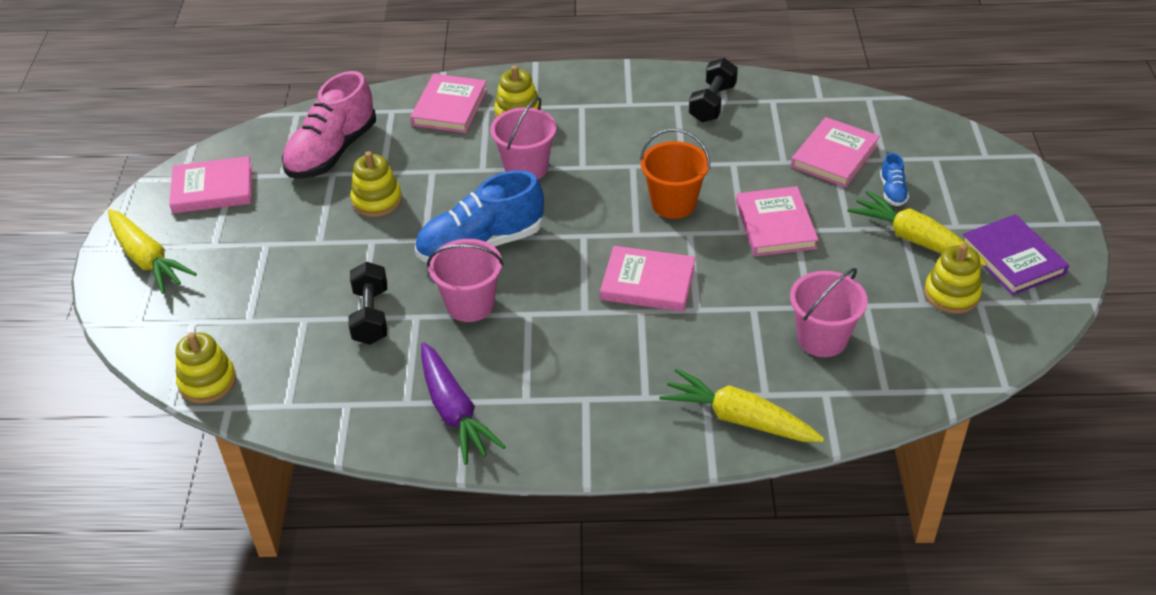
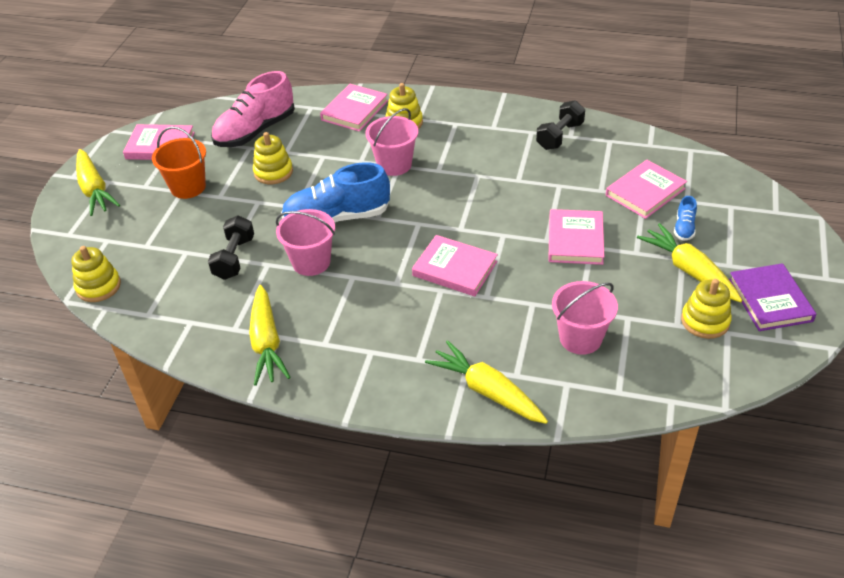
camera: 15 degrees right, 0 degrees up
(454, 412) = (267, 343): purple carrot -> yellow carrot
(673, 203) = (499, 210): orange bucket -> orange bucket (188, 187)

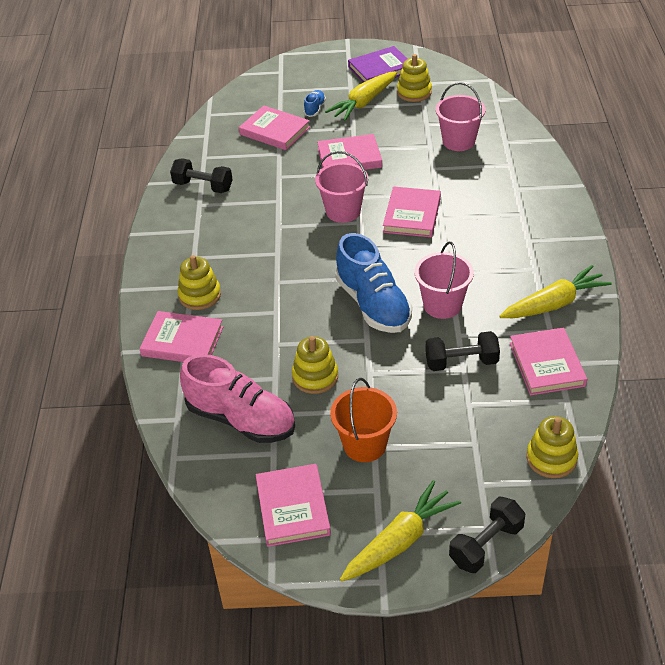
camera: 105 degrees left, 0 degrees up
(57, 230) = (486, 545): none -> black dumbbell
(195, 313) = (547, 364): none -> pink book
(394, 165) = (276, 285): pink bucket -> pink bucket (343, 211)
(486, 391) = (533, 175): yellow carrot -> none
(684, 228) = (314, 109): blue shoe -> blue shoe turned 75 degrees counterclockwise

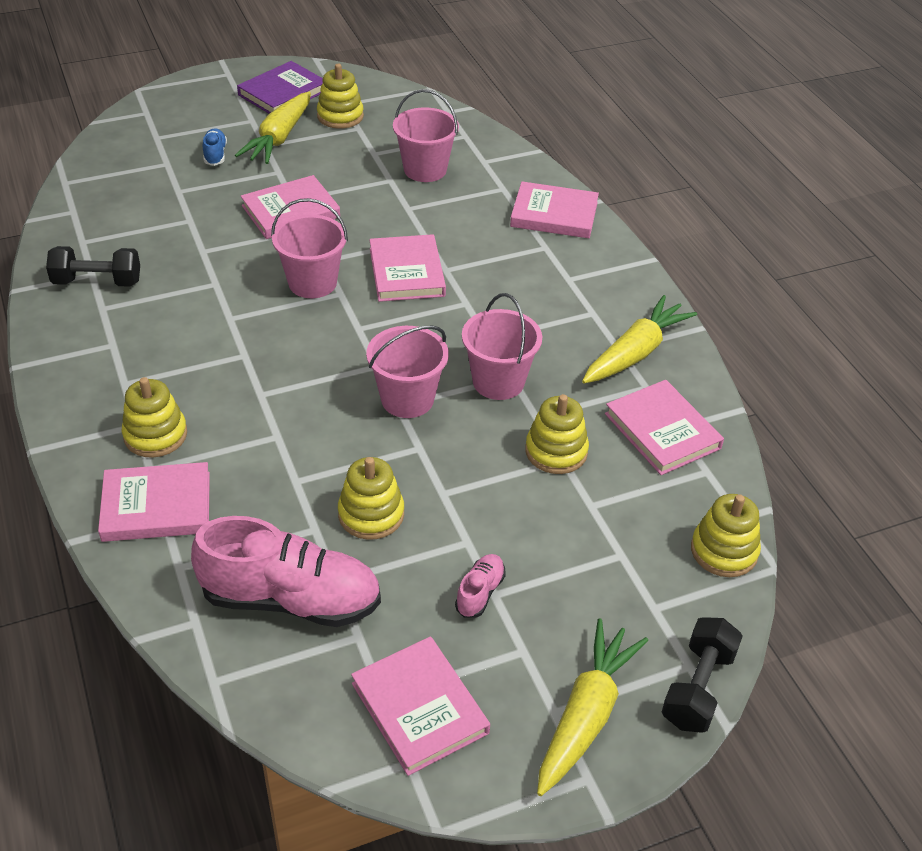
camera: 25 degrees left, 0 degrees up
(274, 131) = (171, 191): pink book -> pink book (554, 214)
(364, 445) = (480, 593): orange bucket -> pink shoe
(373, 304) = (407, 399): blue shoe -> pink bucket
(461, 362) = (556, 451): black dumbbell -> yellow stacking toy

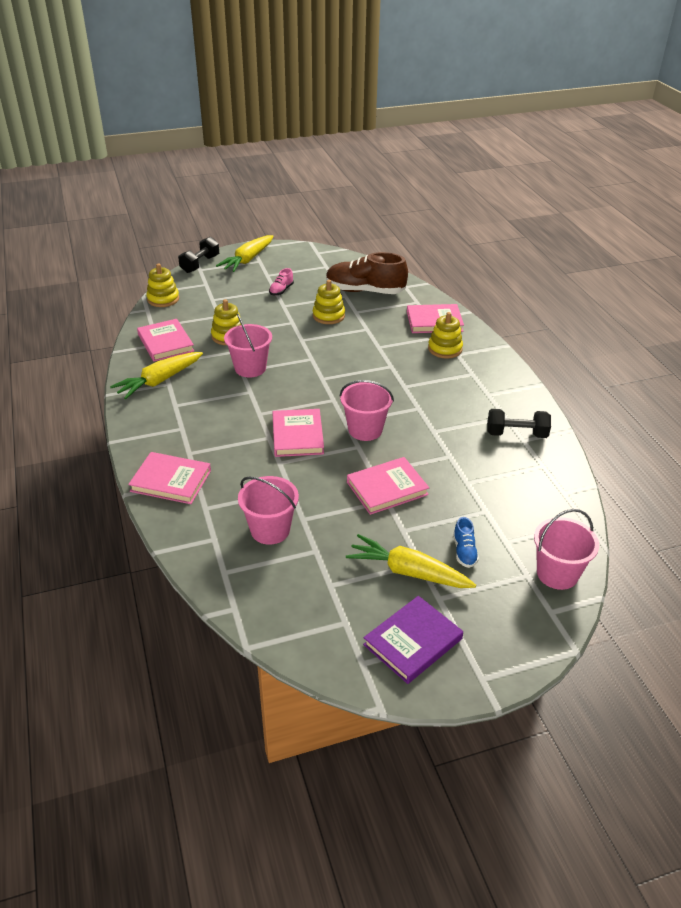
camera: 175 degrees left, 5 degrees down
(279, 138) = (408, 572): yellow carrot -> yellow carrot turned 90 degrees counterclockwise
(291, 599) = (365, 291): pink shoe -> brown shoe
(340, 116) = (348, 602): yellow stacking toy -> none
(407, 399) = (305, 361): pink bucket -> pink bucket (557, 573)
(419, 708) = (312, 263): pink book -> none

